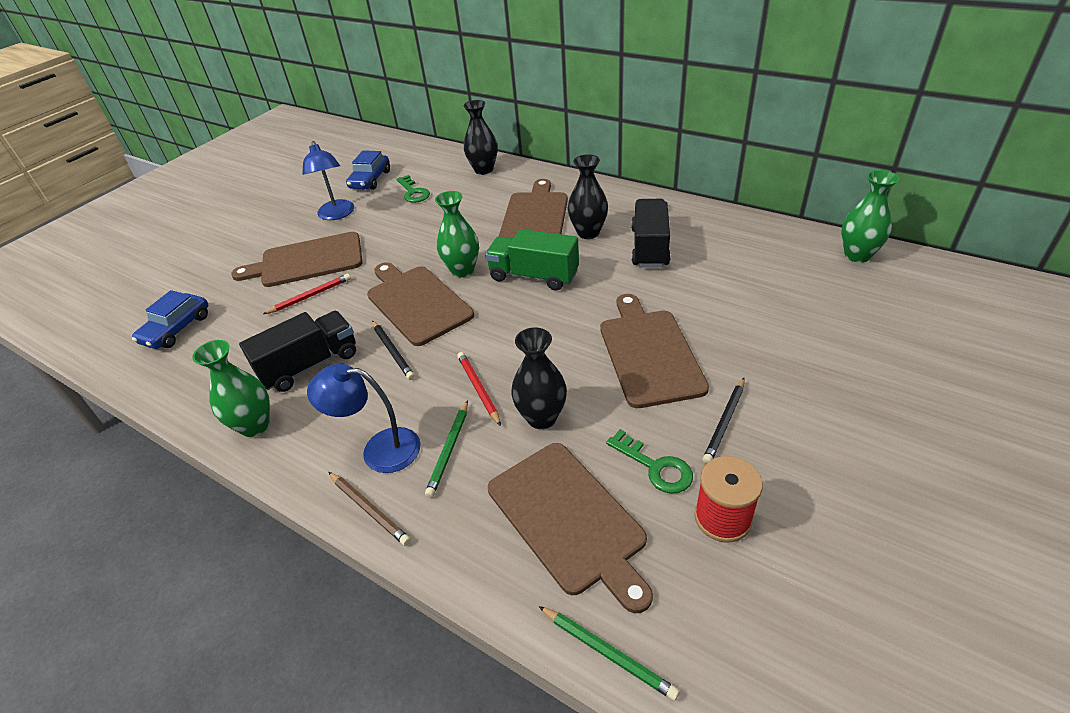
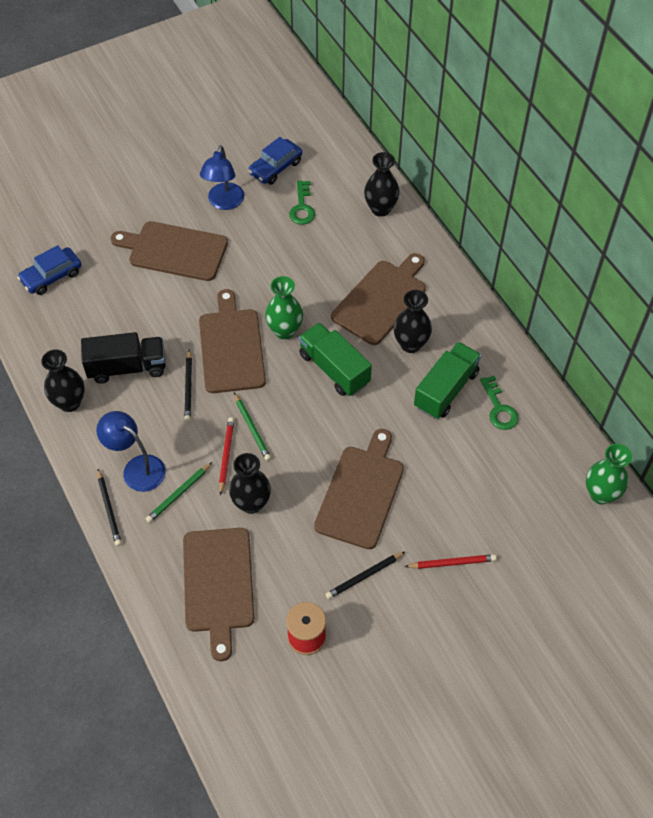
camera: 25 degrees right, 15 degrees up
(255, 426) = (69, 402): green vase -> black vase
(310, 296) = (158, 294): red pencil -> red pencil (452, 563)
(369, 509) = (109, 509): brown pencil -> black pencil
(608, 653) = (185, 670): green pencil -> green pencil (252, 428)
(649, 247) = (446, 390): black truck -> green truck
(655, 466) = (294, 581): green key -> green key (499, 408)

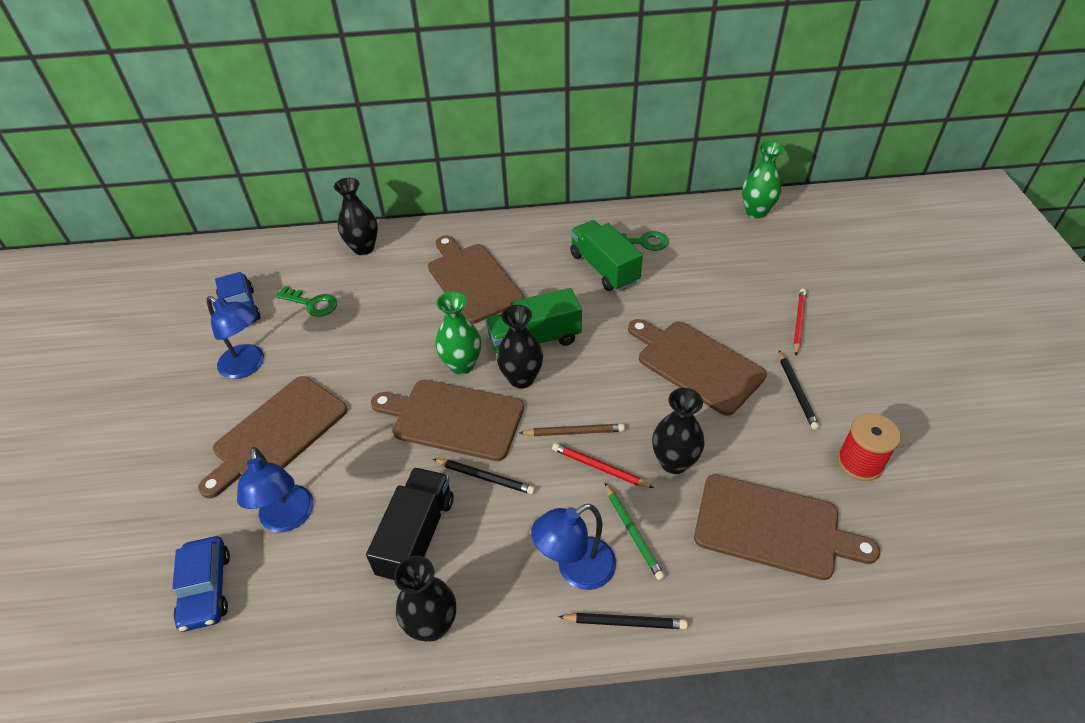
camera: 65 degrees left, 10 degrees down
(113, 292) = (288, 519): none -> blue lamp
(252, 428) = (574, 432): green pencil -> brown pencil
(410, 344) = (538, 276): black vase -> black vase (521, 379)

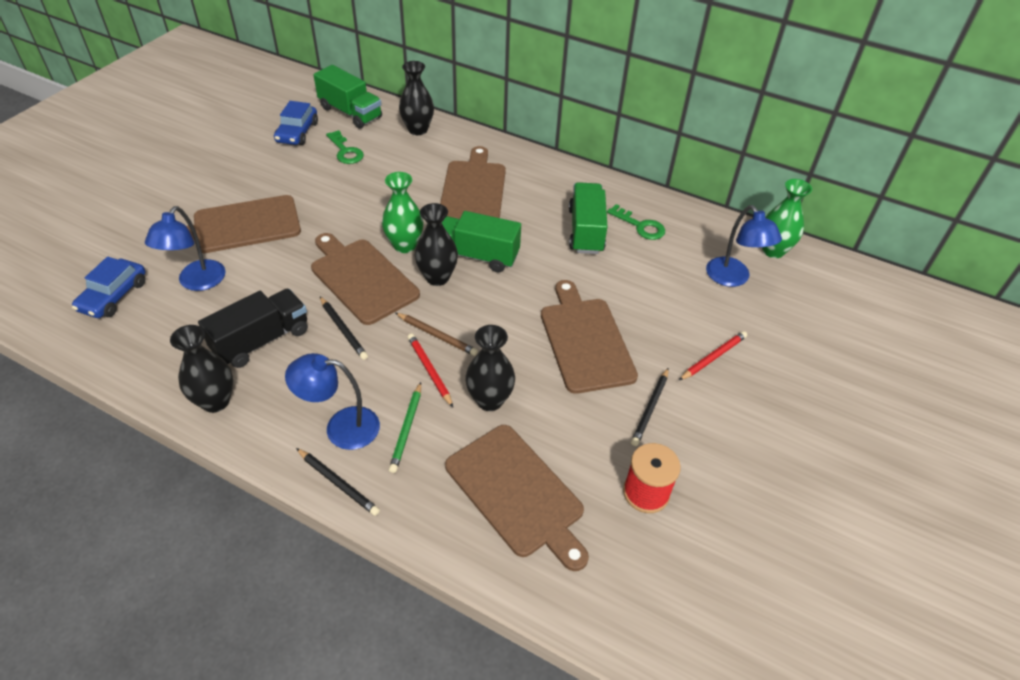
camera: 30 degrees right, 0 degrees up
(248, 366) = (266, 172): blue lamp -> blue lamp (732, 278)
(277, 262) = (350, 113): none -> green truck

